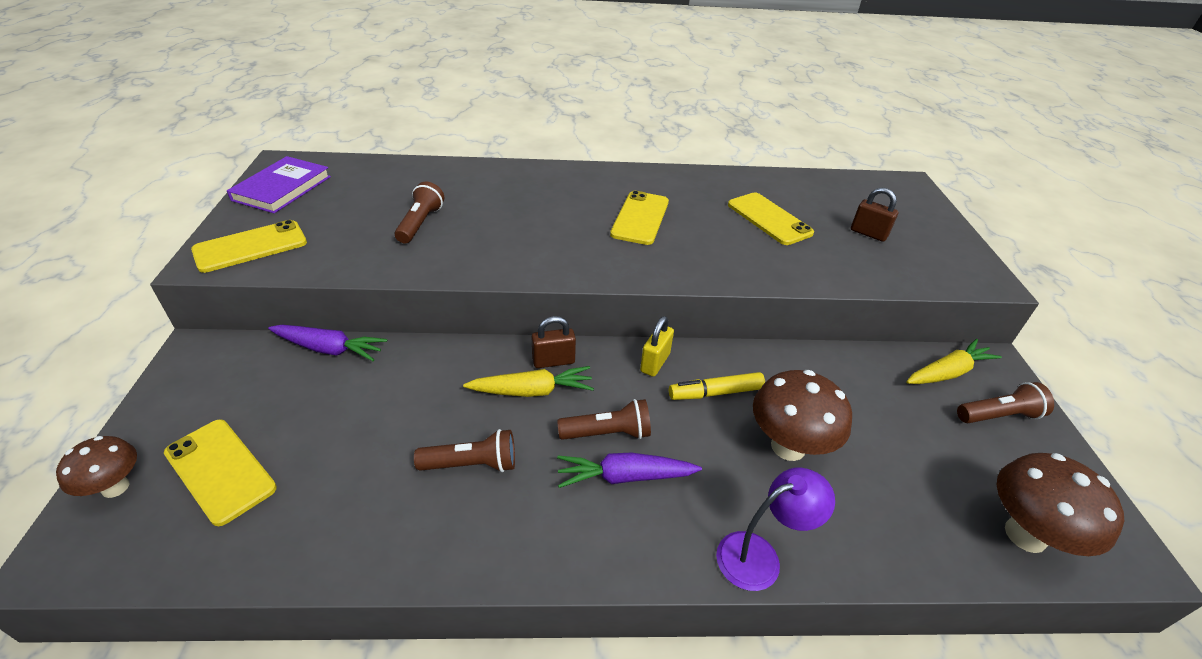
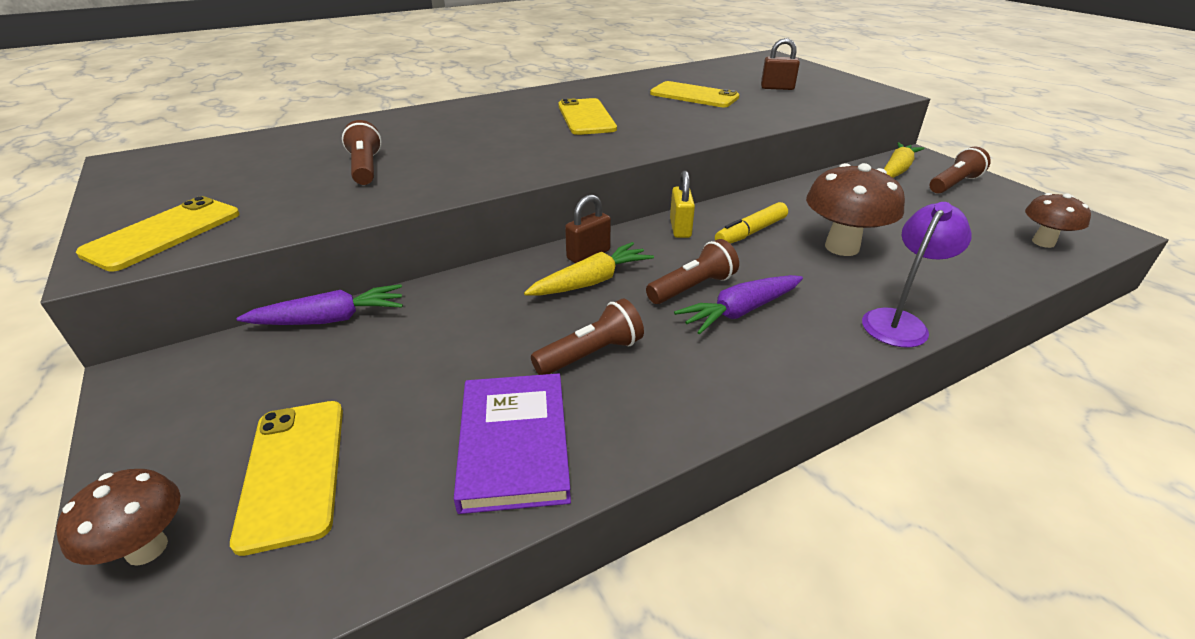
camera: 25 degrees left, 5 degrees down
(220, 470) = (293, 471): yellow phone -> yellow phone turned 60 degrees clockwise
(282, 188) = (153, 179): purple book -> purple book (514, 444)
(1025, 535) = (1043, 242): brown mushroom -> brown mushroom, size x0.61

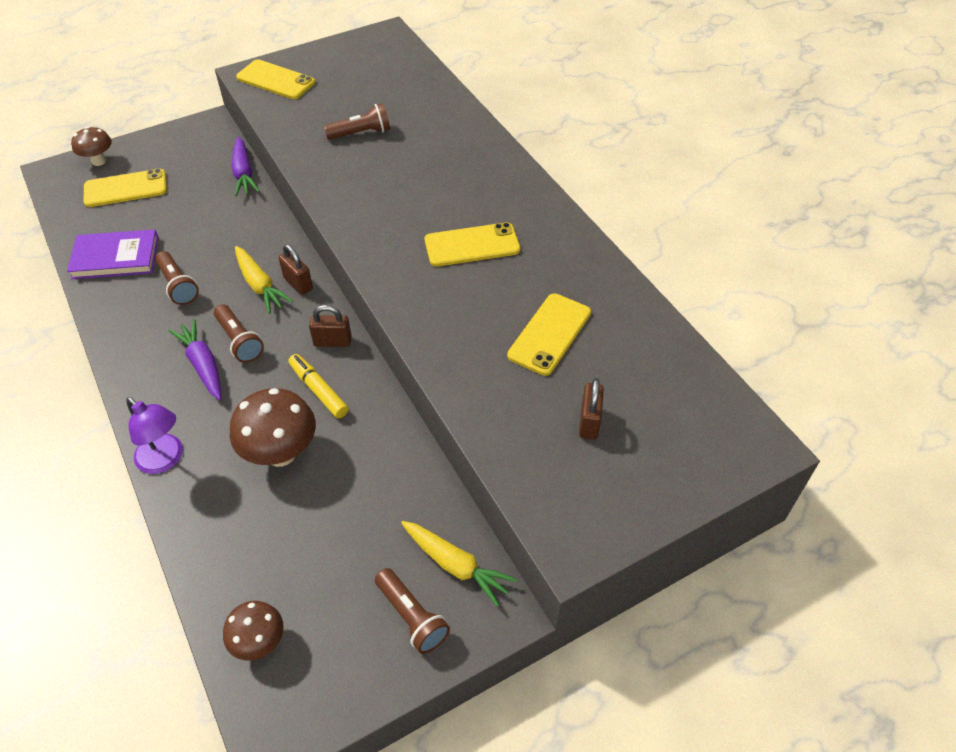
camera: 90 degrees right, 15 degrees up
(680, 228) = (332, 342): yellow padlock -> brown padlock

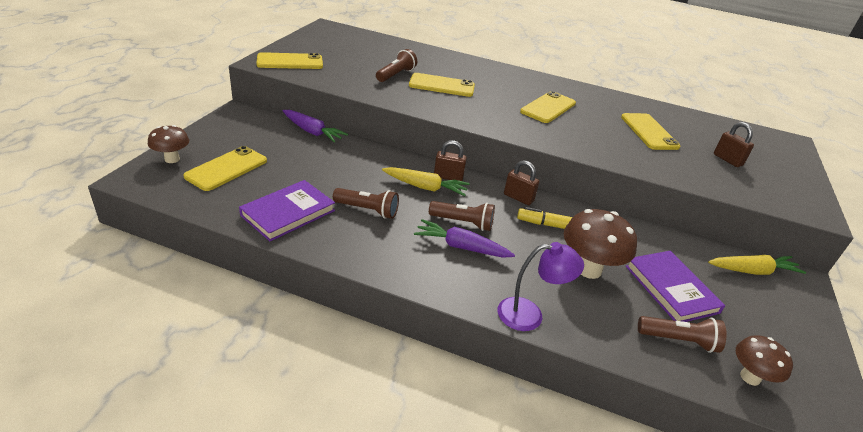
camera: 45 degrees left, 15 degrees down
(329, 522) = (671, 289): none -> purple book
(332, 342) = (518, 198): brown padlock -> brown padlock turned 75 degrees clockwise
(391, 166) = (441, 85): none -> yellow phone
(412, 617) = (779, 308): brown flashlight -> brown flashlight (679, 340)

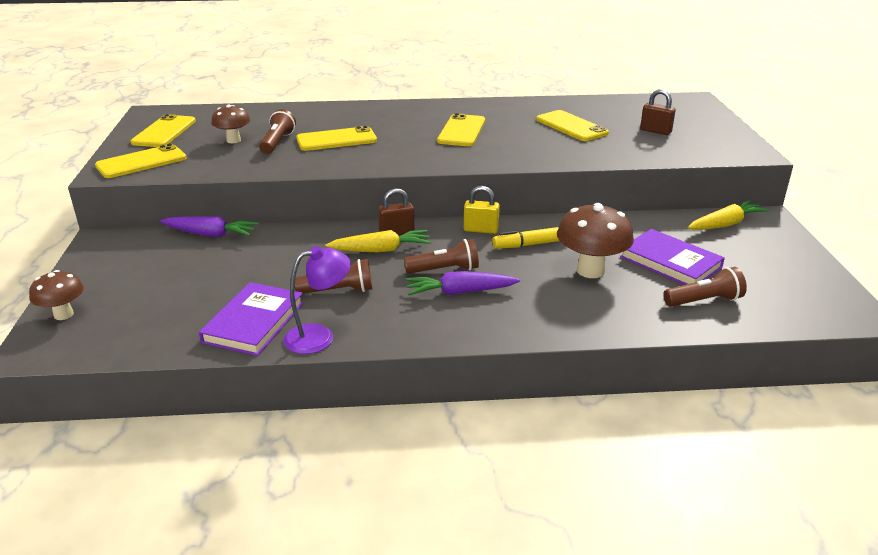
camera: 20 degrees left, 5 degrees down
(226, 168) = (141, 302): yellow phone -> yellow phone (164, 132)
(518, 198) = (481, 230): brown padlock -> yellow padlock
(529, 315) = (567, 327): purple lamp -> purple lamp (319, 336)
(750, 377) = (776, 308): brown mushroom -> brown mushroom (233, 140)

